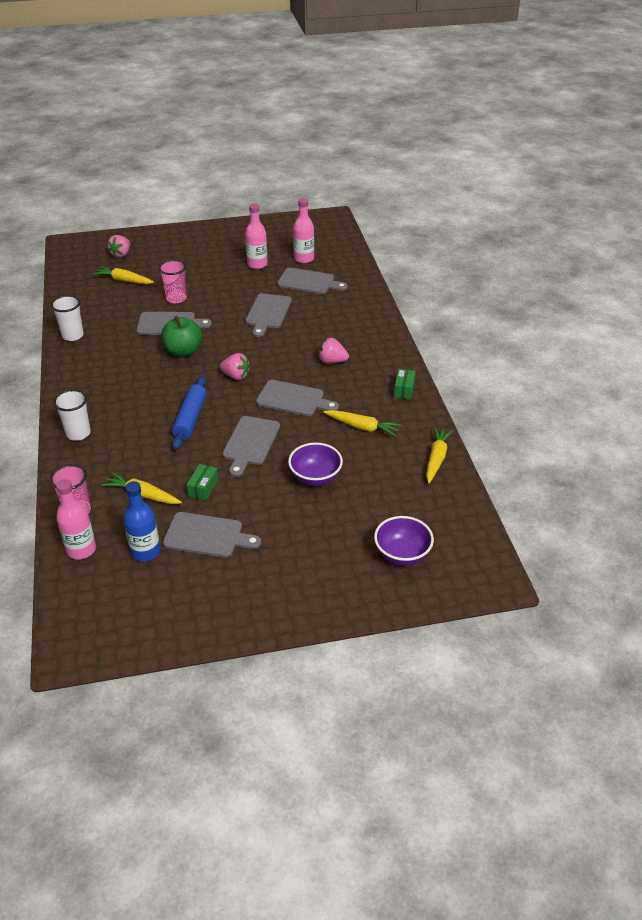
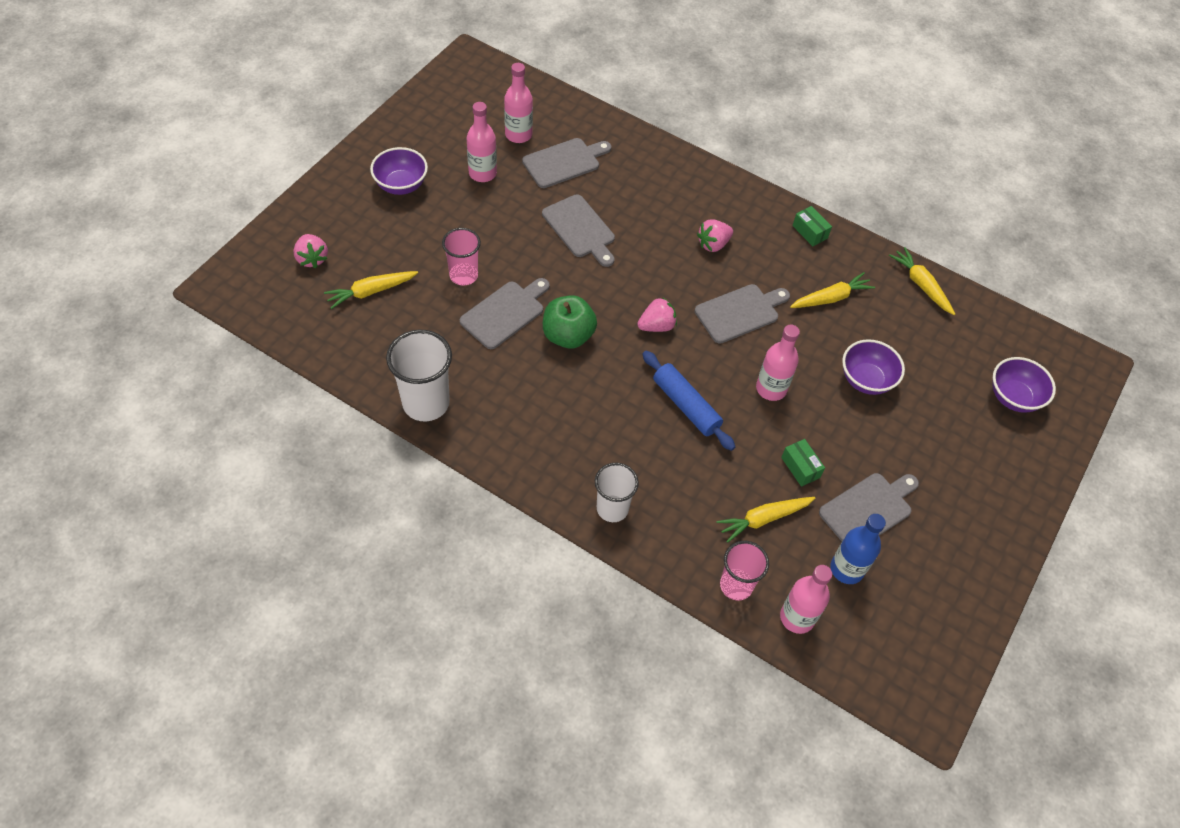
camera: 50 degrees left, 15 degrees up
(72, 335) = (426, 403): white cup -> white cup, size x1.52
(209, 249) = (401, 185): none -> purple bowl
(250, 443) = (771, 389): grey cutting board -> pink bottle

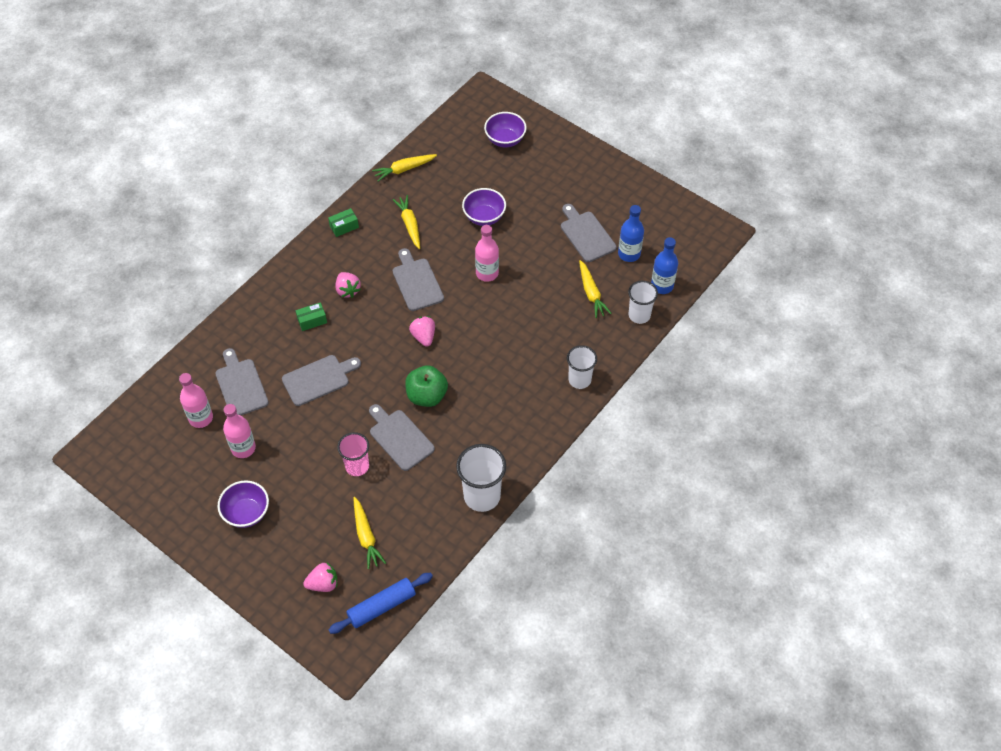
camera: 80 degrees left, 0 degrees up
(686, 405) = (497, 326): blue rolling pin -> blue rolling pin (382, 606)
(736, 585) = (639, 315): pink cup -> white cup
(797, 617) = (662, 286): pink bottle -> blue bottle
(800, 467) = (552, 266): green box -> green box (312, 321)

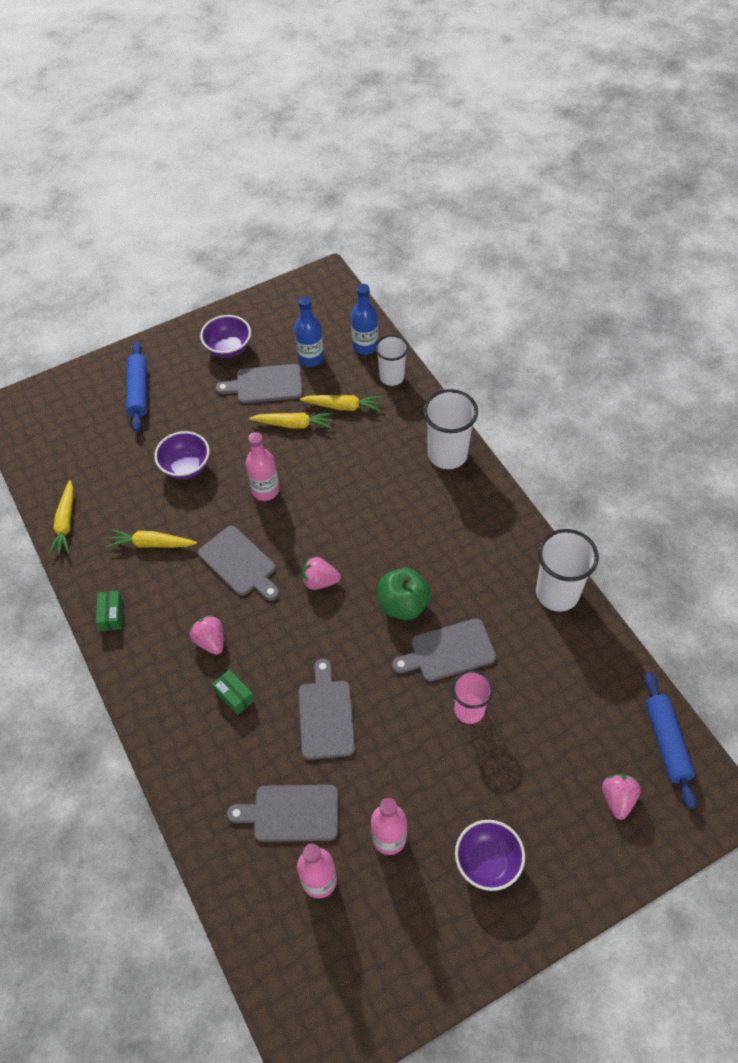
camera: 65 degrees left, 0 degrees up
(312, 321) = (234, 696): green box -> green box turned 45 degrees counterclockwise
(348, 290) = (210, 641): pink strawberry -> pink strawberry turned 120 degrees counterclockwise
(366, 536) = (568, 730): yellow carrot -> yellow carrot (293, 424)
(417, 282) = (239, 563): grey cutting board -> grey cutting board turned 135 degrees counterclockwise
(505, 140) = (90, 411): purple bowl -> purple bowl (228, 349)
(538, 160) = (139, 391): none -> blue rolling pin
(579, 380) = (447, 454): white cup -> white cup, size x1.52

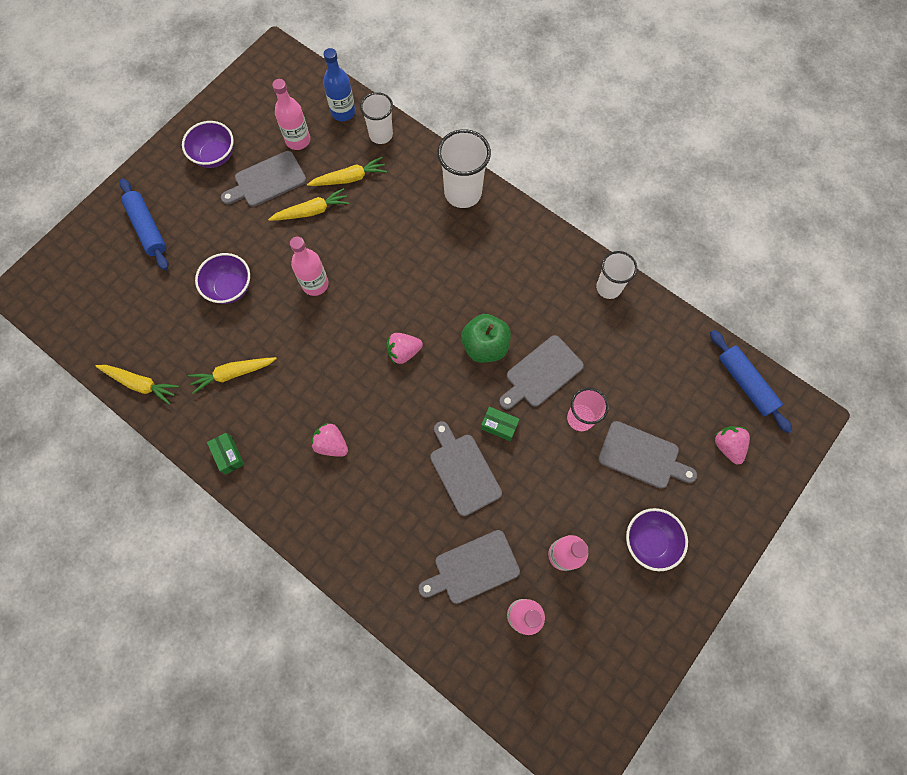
camera: 25 degrees left, 15 degrees up
(65, 523) = (140, 384): yellow carrot -> yellow carrot turned 45 degrees counterclockwise
(234, 696) = (376, 485): green box -> green box (499, 426)
(239, 563) = (324, 362): grey cutting board -> grey cutting board (642, 456)
(311, 358) = (298, 140): blue bottle -> pink bottle
(557, 593) = (608, 288): white cup -> white cup, size x0.66

